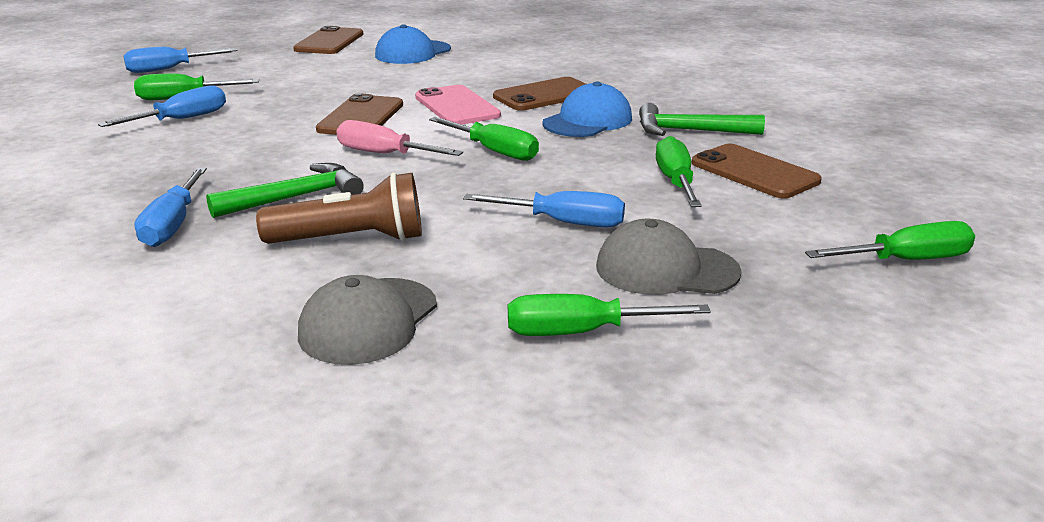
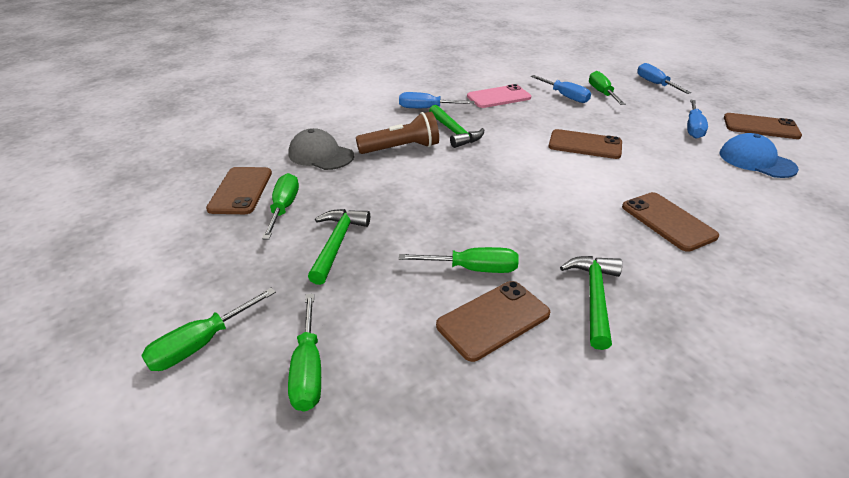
camera: 95 degrees right, 10 degrees up
(351, 240) = (401, 148): brown flashlight -> brown flashlight turned 105 degrees counterclockwise
(384, 154) = (518, 154): pink screwdriver -> none
(457, 106) = (620, 179): pink phone -> pink phone (498, 97)
(494, 151) = (528, 192): green screwdriver -> green screwdriver (201, 344)
(529, 398) = (241, 191): none -> brown phone
(563, 223) = (409, 212): blue screwdriver -> blue screwdriver (693, 128)
(588, 121) = (605, 239): blue cap -> none
(666, 269) = (337, 244): grey cap -> green hammer

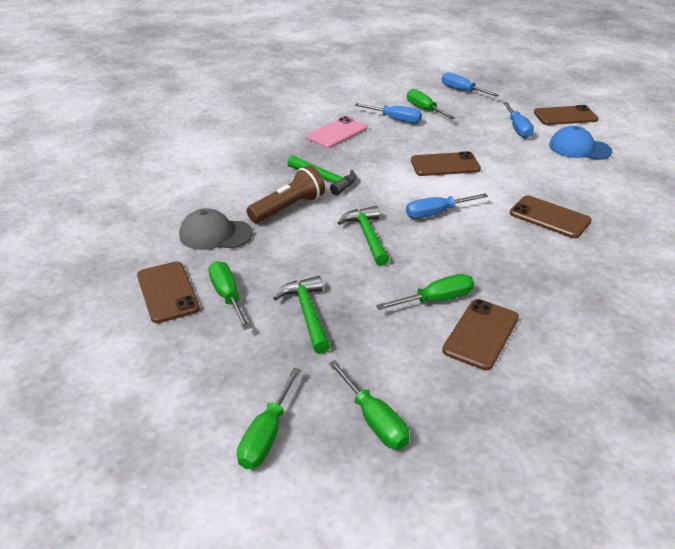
camera: 25 degrees left, 0 degrees up
(426, 108) = (278, 160): blue screwdriver -> blue screwdriver (436, 213)
(594, 297) = (538, 293): green hammer -> green hammer (367, 236)

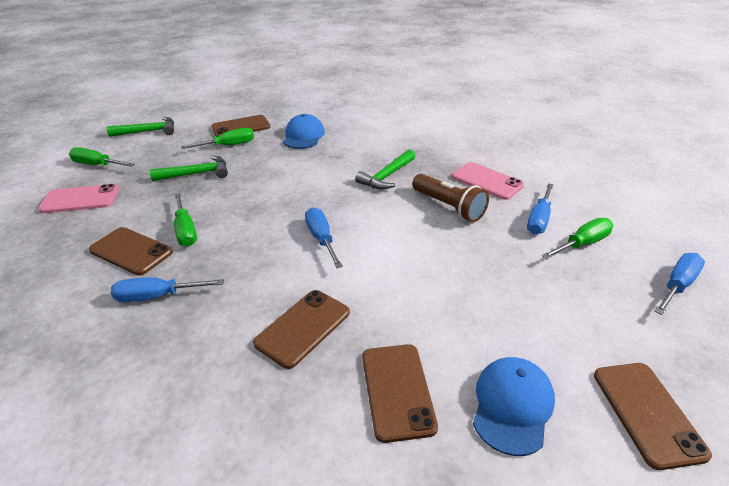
camera: 90 degrees right, 0 degrees up
(215, 234) = (303, 136): grey cap -> blue cap
(288, 208) = (338, 161): brown flashlight -> brown flashlight (449, 207)
(367, 236) = (288, 198): green hammer -> green hammer (148, 131)
(374, 420) = (80, 199): green screwdriver -> pink phone
(445, 165) = (427, 251): brown phone -> brown phone (397, 390)
(517, 128) = (560, 334): blue screwdriver -> blue screwdriver (157, 296)

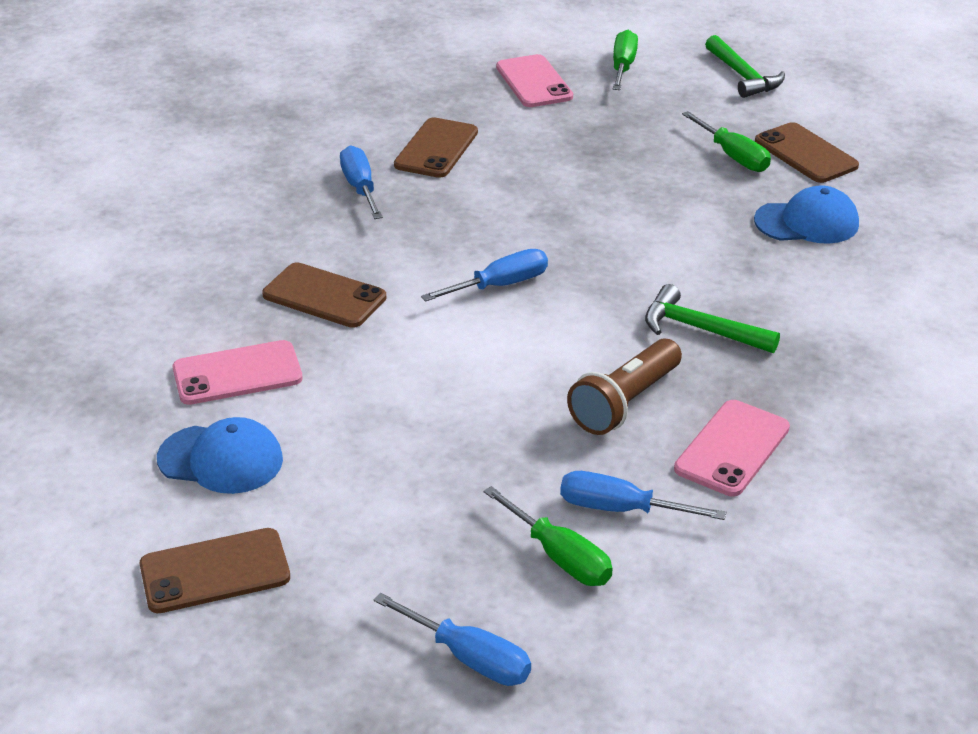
camera: 80 degrees right, 0 degrees up
(185, 230) = (488, 175): green screwdriver -> none
(196, 174) = (632, 149): green hammer -> none
(397, 390) = (237, 374): brown phone -> pink phone

